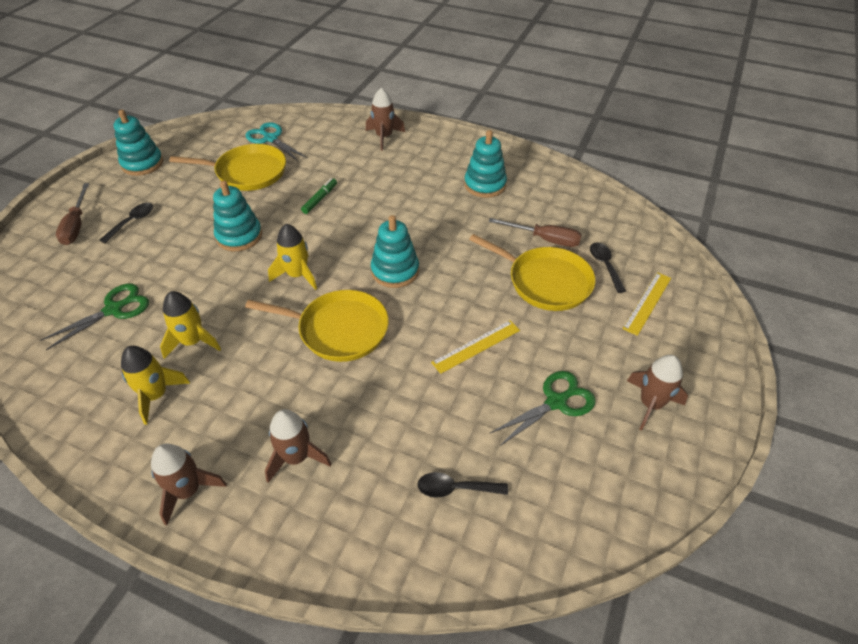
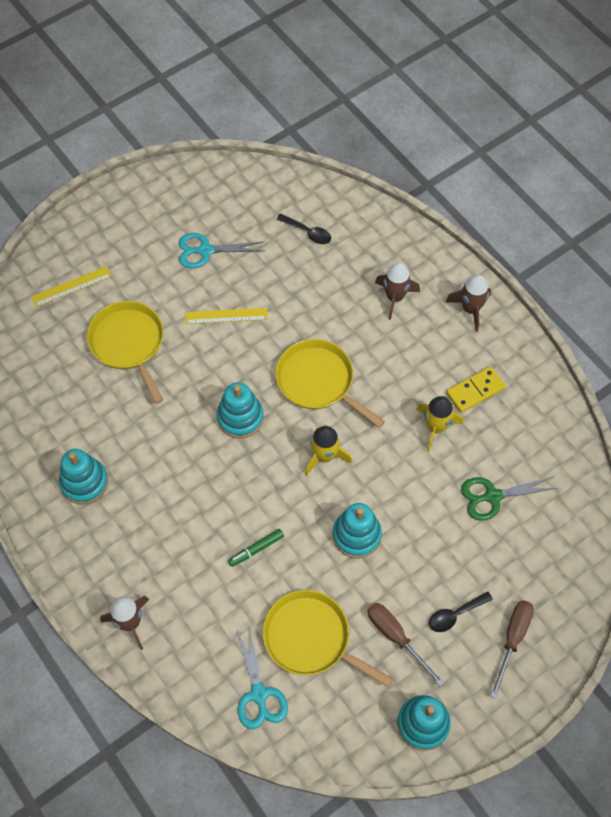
camera: 150 degrees left, 15 degrees up
(156, 395) = (475, 391): yellow rocket -> yellow domino
(544, 239) = (90, 386): brown screwdriver -> brown screwdriver (396, 637)
(556, 402) = (206, 250): green scissors -> turquoise scissors
(605, 265) = (68, 334): black spoon -> none
(650, 404) = (147, 220): brown rocket -> none

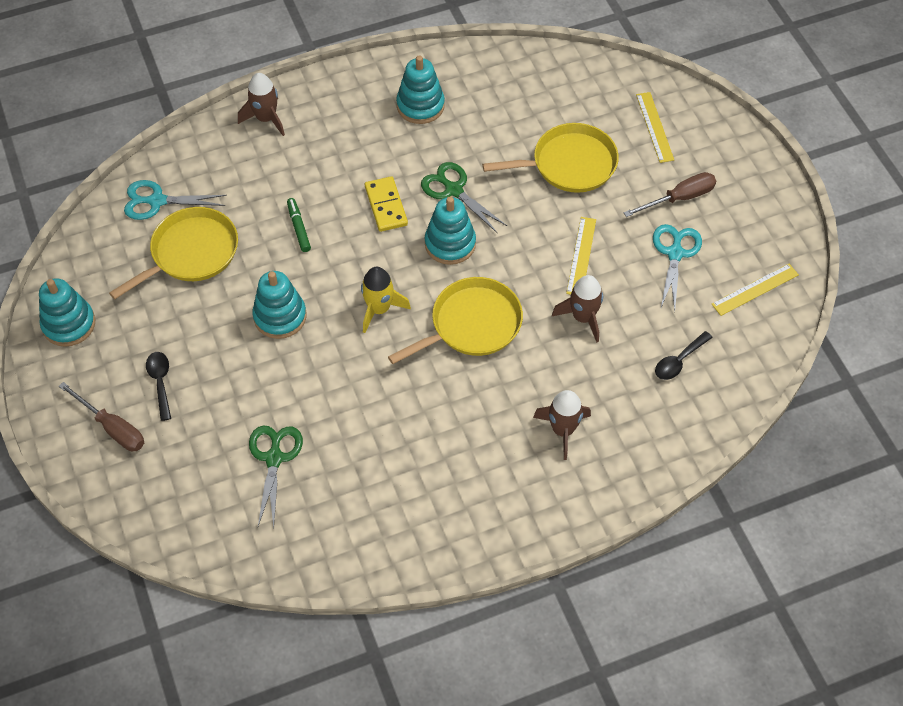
camera: 105 degrees right, 5 degrees down
(180, 429) = (454, 190): none -> green scissors
(226, 193) = (755, 289): none -> yellow ruler
(396, 637) = (160, 324): brown screwdriver -> brown screwdriver (679, 198)
(435, 427) = (377, 425): yellow rocket -> none
(470, 309) = (524, 509): brown rocket -> brown rocket (583, 317)
(475, 391) = (410, 480): yellow domino -> yellow domino (386, 206)

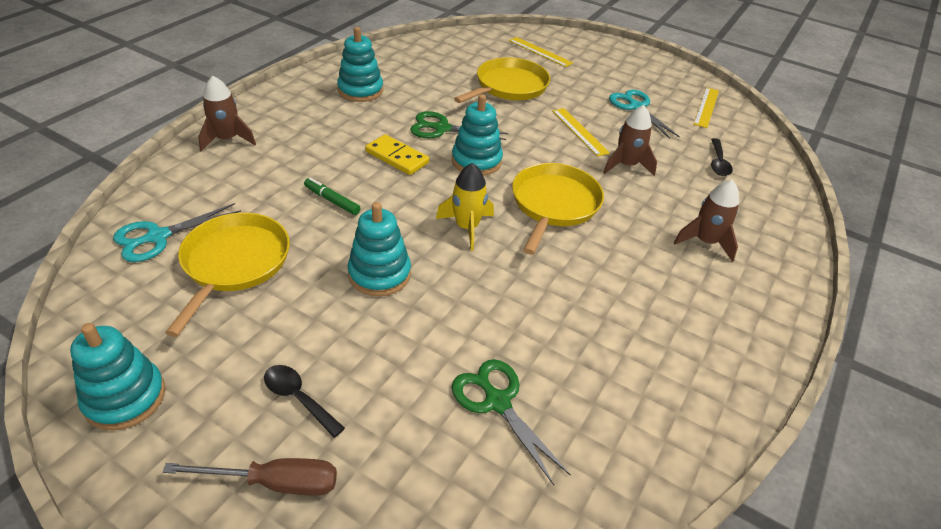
camera: 40 degrees left, 15 degrees down
(679, 198) = (601, 80): brown screwdriver -> none

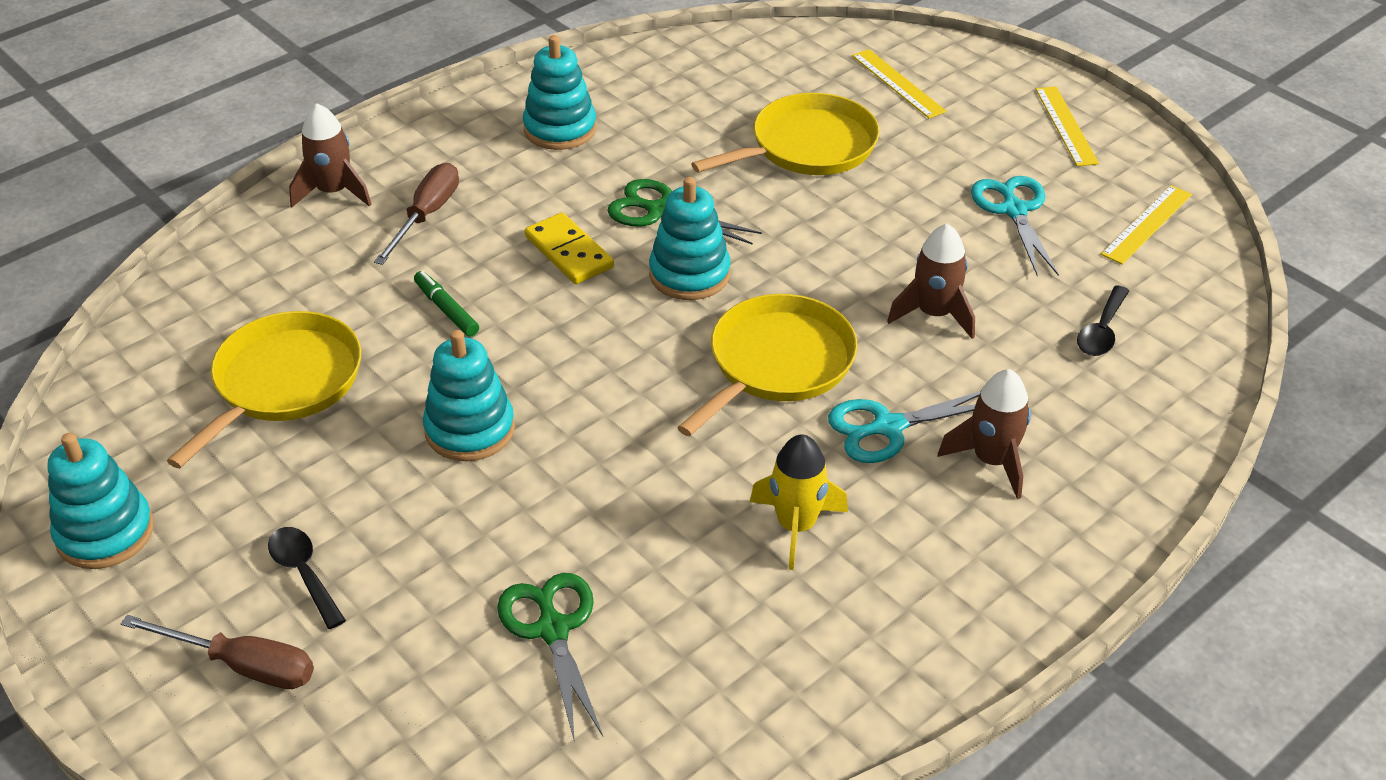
camera: 20 degrees right, 0 degrees up
(158, 237) = (199, 330): turquoise scissors -> turquoise scissors (888, 427)
(296, 146) = (426, 215): none -> brown screwdriver
(467, 227) = (624, 380): yellow rocket -> yellow rocket (796, 526)
(579, 131) = (887, 243): yellow ruler -> yellow ruler (1066, 125)

